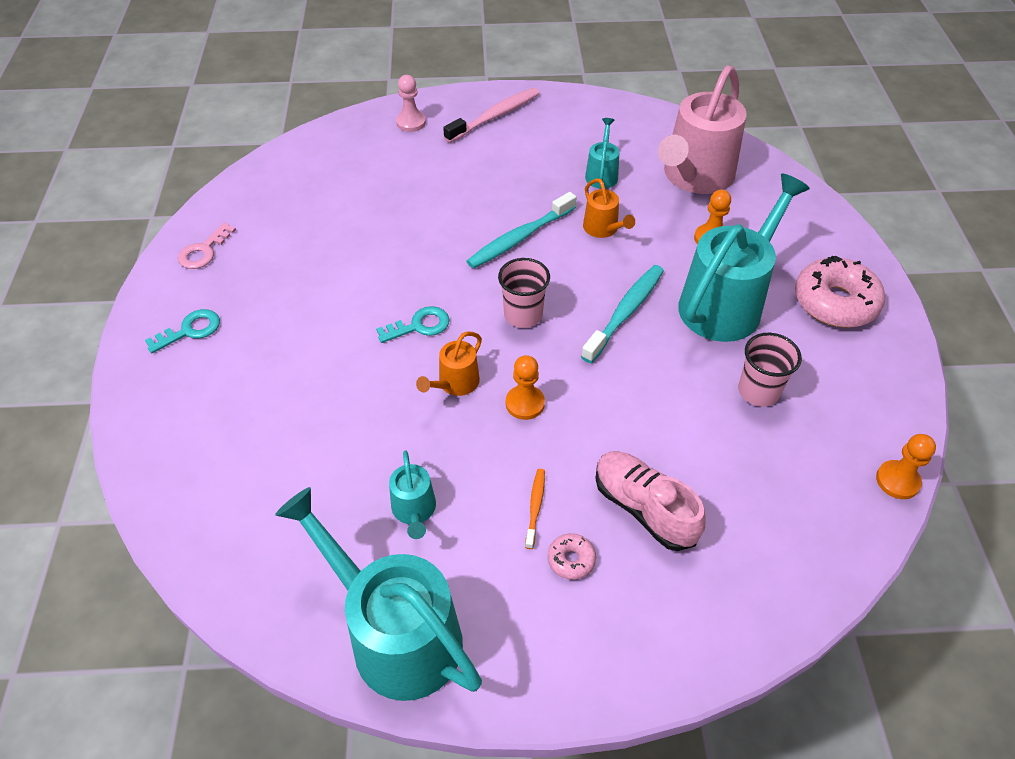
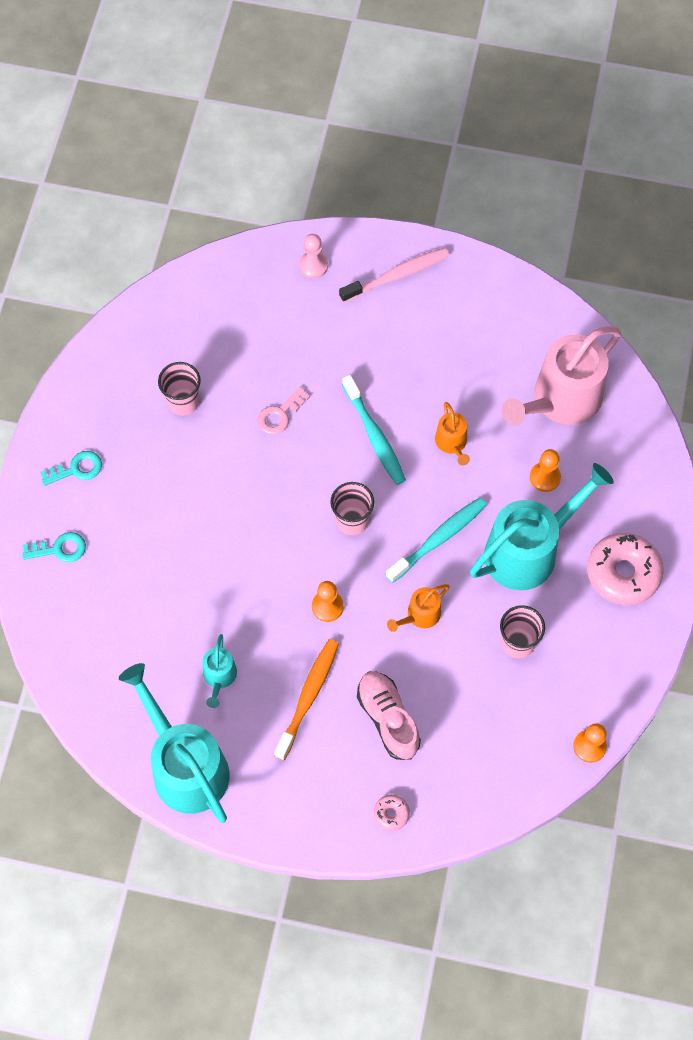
camera: 15 degrees right, 15 degrees up
(204, 251) = (98, 385): pink key -> pink key (280, 415)
(303, 248) = (183, 402): none -> pink cup
(419, 325) = (263, 510): turquoise key -> turquoise key (60, 549)
(455, 383) = (278, 574): orange watering can -> orange watering can (420, 615)
(520, 238) = (374, 435): turquoise toothbrush -> turquoise toothbrush turned 90 degrees counterclockwise
(535, 507) = (308, 697): orange toothbrush -> orange toothbrush, size x1.95
(571, 560) = (321, 744): pink donut -> pink donut (391, 814)
(602, 174) = (474, 376): turquoise watering can -> none

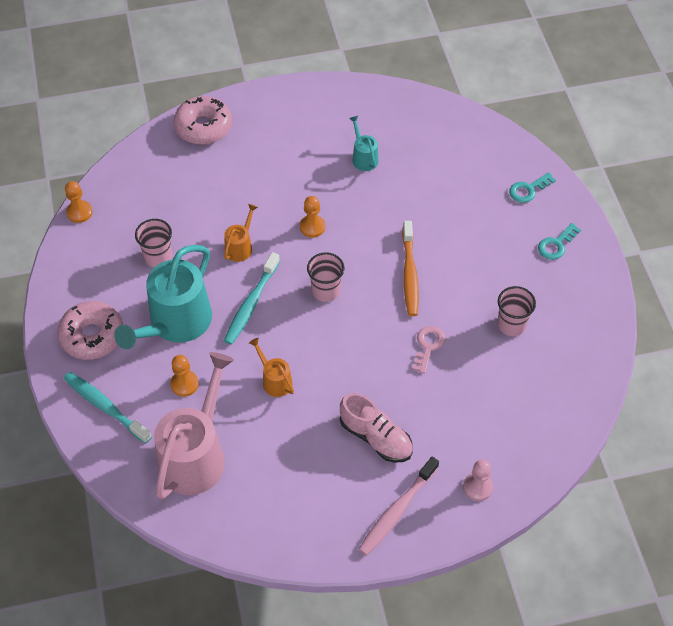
camera: 155 degrees right, 10 degrees down
(185, 766) = (355, 103): turquoise watering can -> none
(308, 697) = (295, 169): orange toothbrush -> orange toothbrush (409, 274)
(374, 435) = (342, 361): turquoise toothbrush -> turquoise toothbrush (105, 407)
(388, 718) = (232, 177): pink shoe -> pink shoe (376, 437)
(391, 814) = (203, 127): pink donut -> pink donut, size x2.21

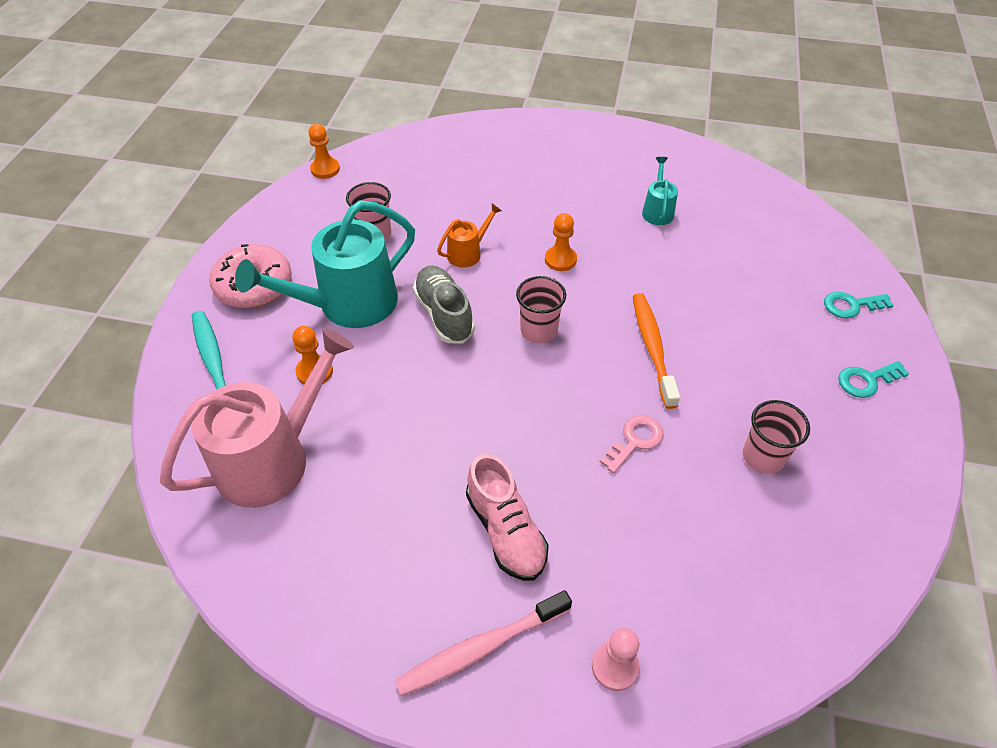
camera: 25 degrees right, 5 degrees down
(203, 127) = (498, 134): pink donut -> none
(251, 304) = (444, 314): turquoise toothbrush -> grey shoe
(274, 380) = (419, 408): orange watering can -> none
(409, 274) = (652, 348): orange toothbrush -> orange toothbrush turned 150 degrees clockwise

